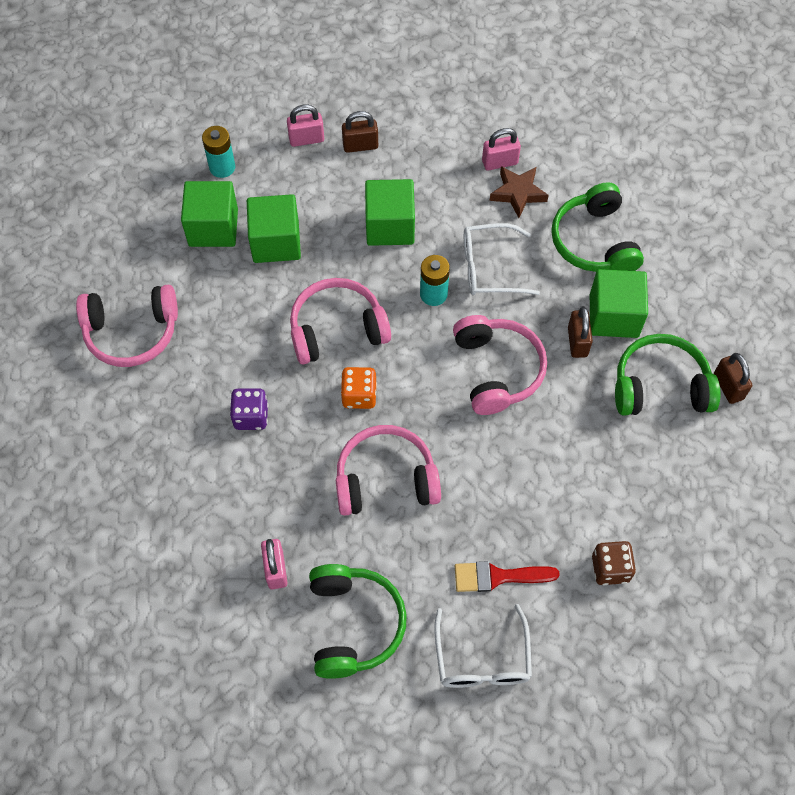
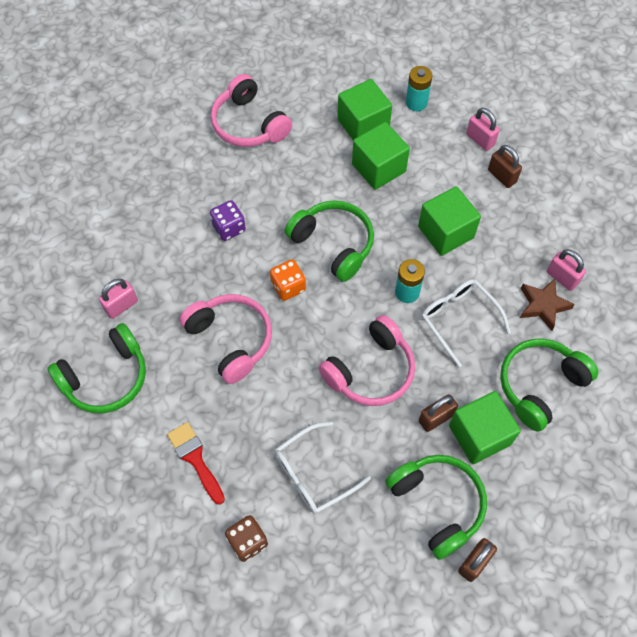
camera: 60 degrees right, 0 degrees up
(337, 329) = (333, 244): pink headphones -> green headphones
(482, 658) = (123, 480): white glasses -> white glasses (313, 474)

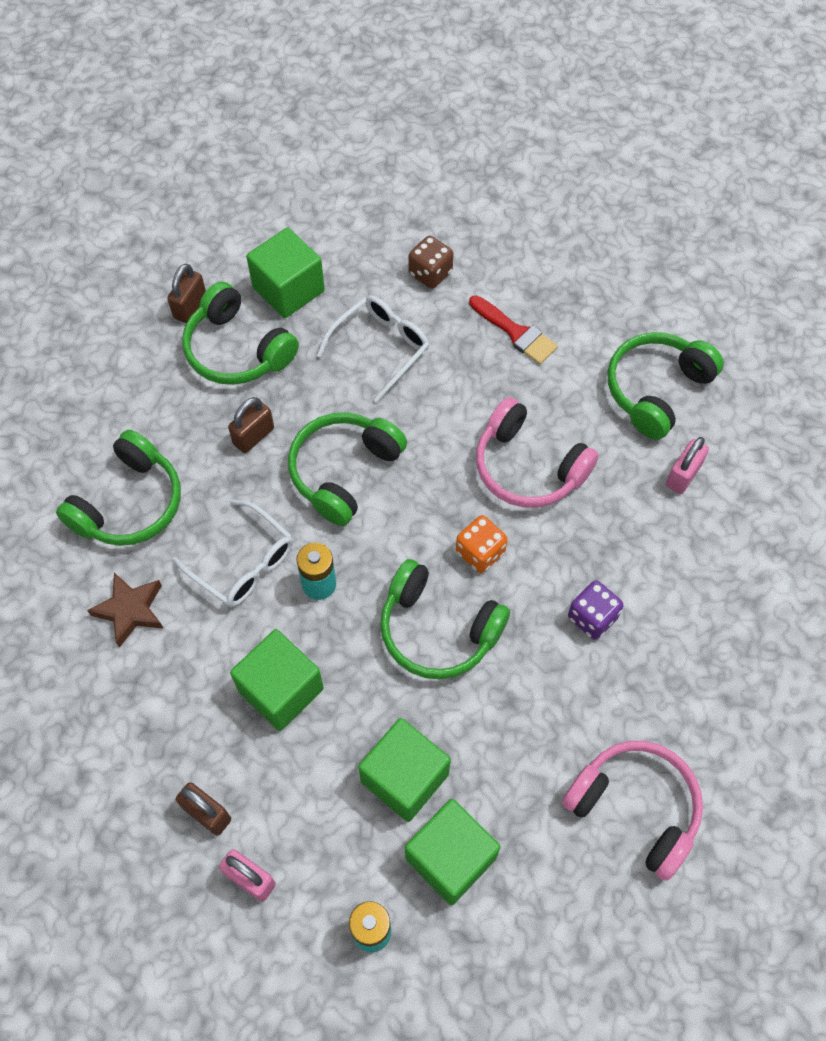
camera: 165 degrees right, 0 degrees up
(370, 370) = (344, 472): pink headphones -> green headphones
(479, 435) = (199, 430): green cube -> green cube (288, 289)
(562, 278) = (105, 659): pink padlock -> none

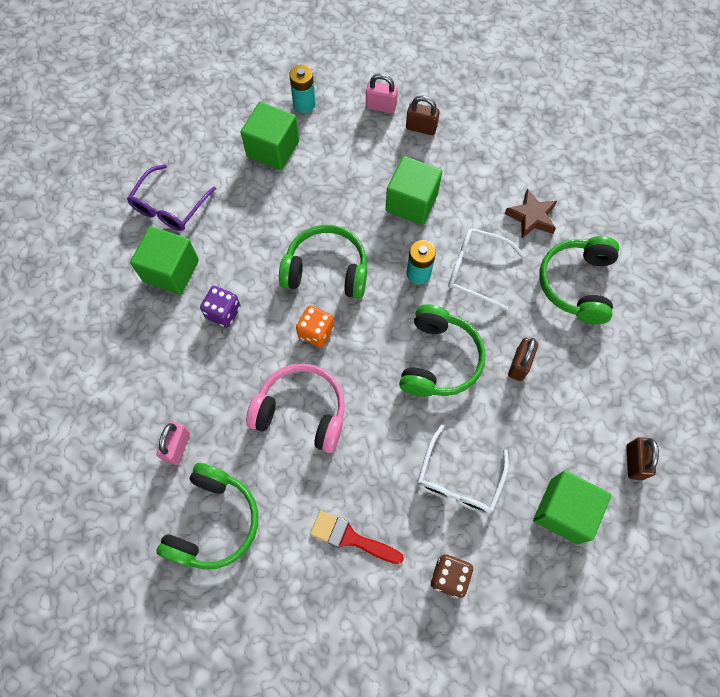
camera: 160 degrees right, 5 degrees up
(238, 349) = (573, 435): green headphones -> none
(404, 778) = (315, 180): green cube -> green cube (171, 271)
(635, 808) = (169, 206): pink headphones -> purple glasses

